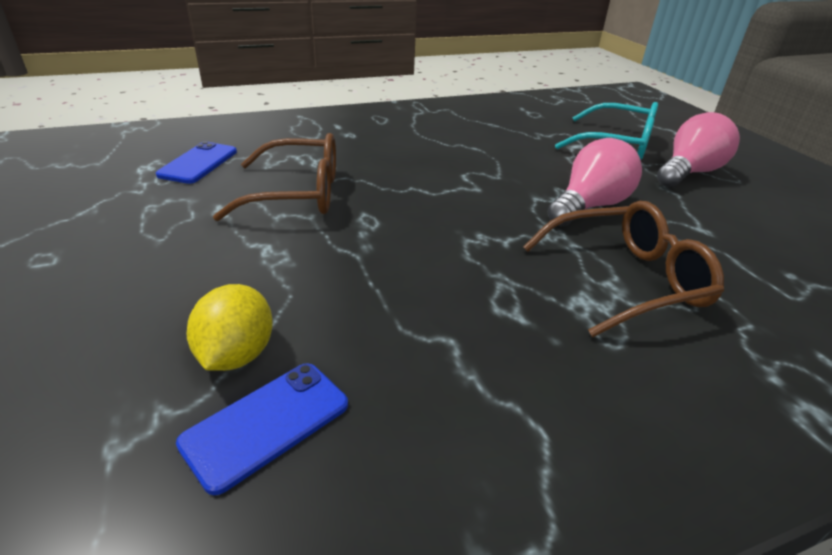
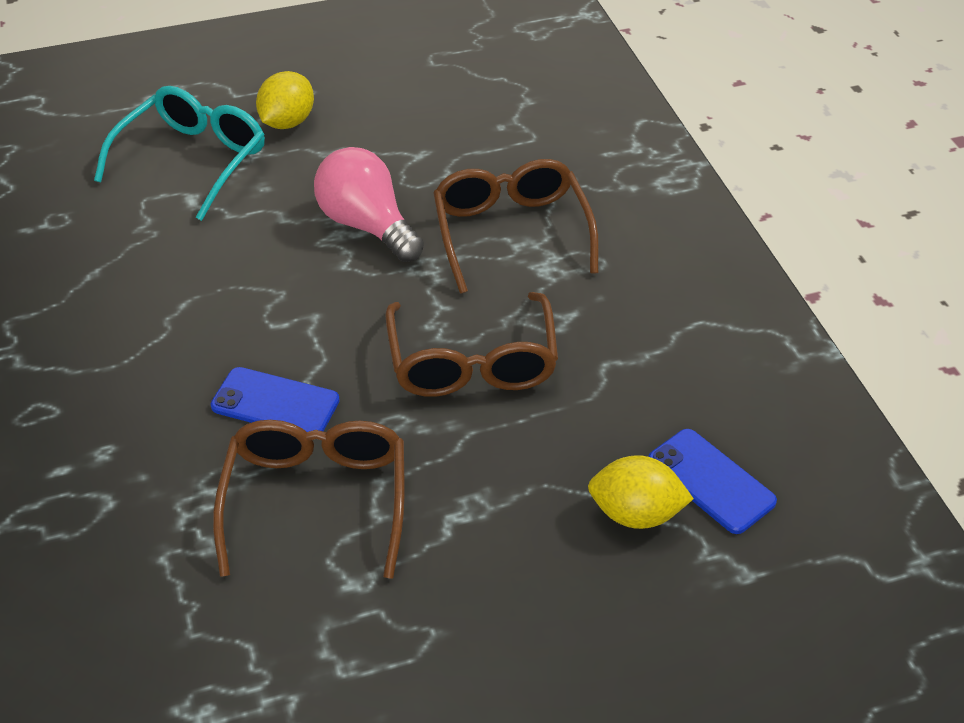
camera: 85 degrees left, 10 degrees up
(198, 163) = (198, 643): blue phone -> blue phone (275, 403)
(439, 256) = (472, 363): none -> brown glasses
(688, 172) = (287, 122): pink light bulb -> yellow lemon

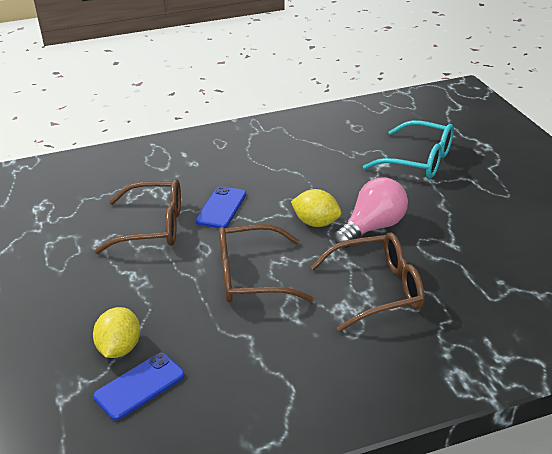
camera: 90 degrees right, 10 degrees down
(287, 122) = (468, 189): yellow lemon -> yellow lemon (316, 223)

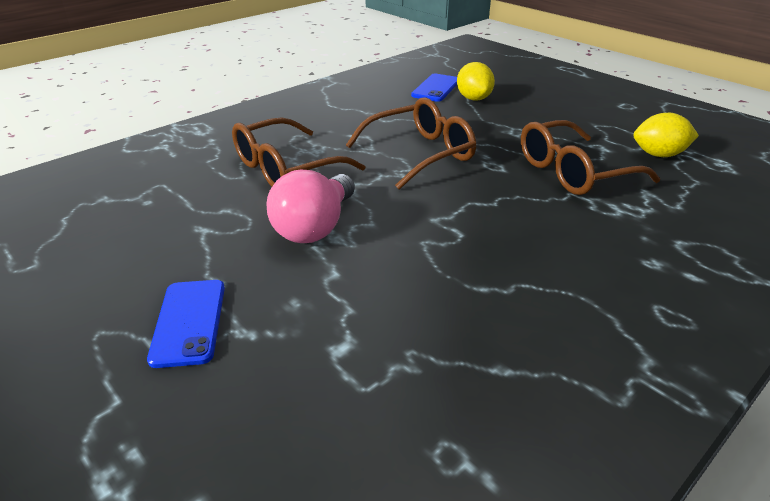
camera: 155 degrees right, 0 degrees up
(221, 208) = (526, 208): blue phone -> blue phone (189, 322)
(316, 223) = (392, 216): yellow lemon -> yellow lemon (659, 155)
(419, 160) = (271, 378): turquoise glasses -> none

